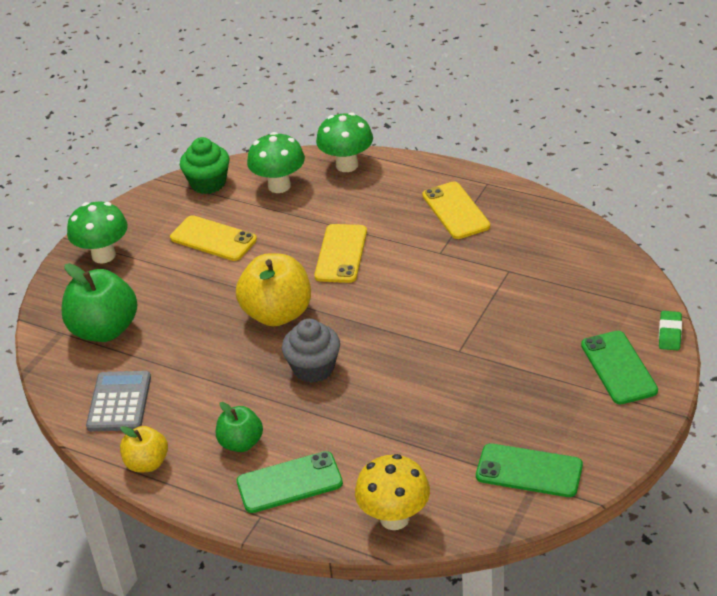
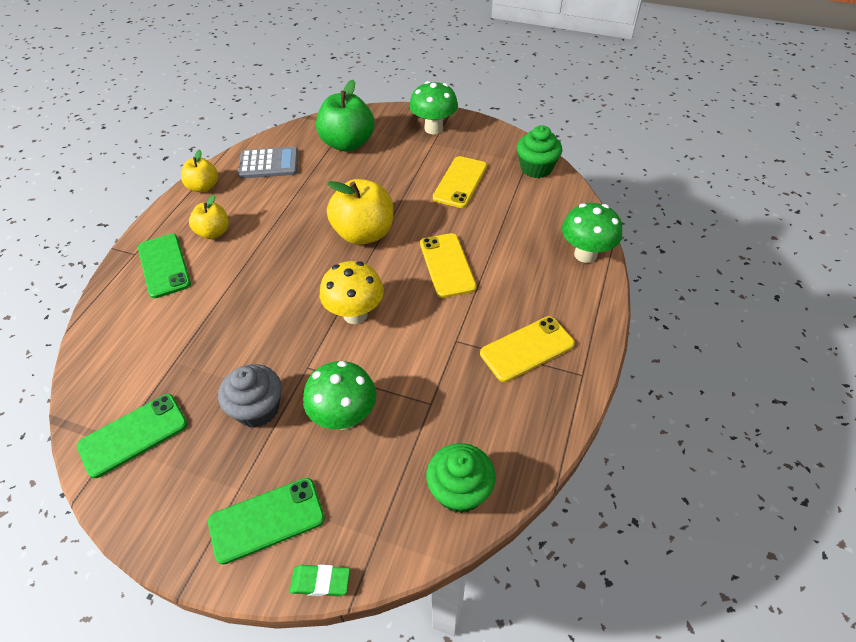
camera: 80 degrees right, 10 degrees up
(241, 443) = (213, 232): green apple -> yellow apple
(279, 186) = (542, 212): green mushroom -> green mushroom (344, 417)
(313, 368) = (293, 264): grey cupcake -> grey cupcake (257, 409)
(341, 254) = (447, 265): yellow phone -> yellow phone turned 75 degrees clockwise
(394, 518) = (106, 336): yellow mushroom -> yellow mushroom (355, 314)
(529, 471) = (133, 435): green phone -> green phone turned 45 degrees clockwise
(593, 257) = (459, 490): none -> green cupcake

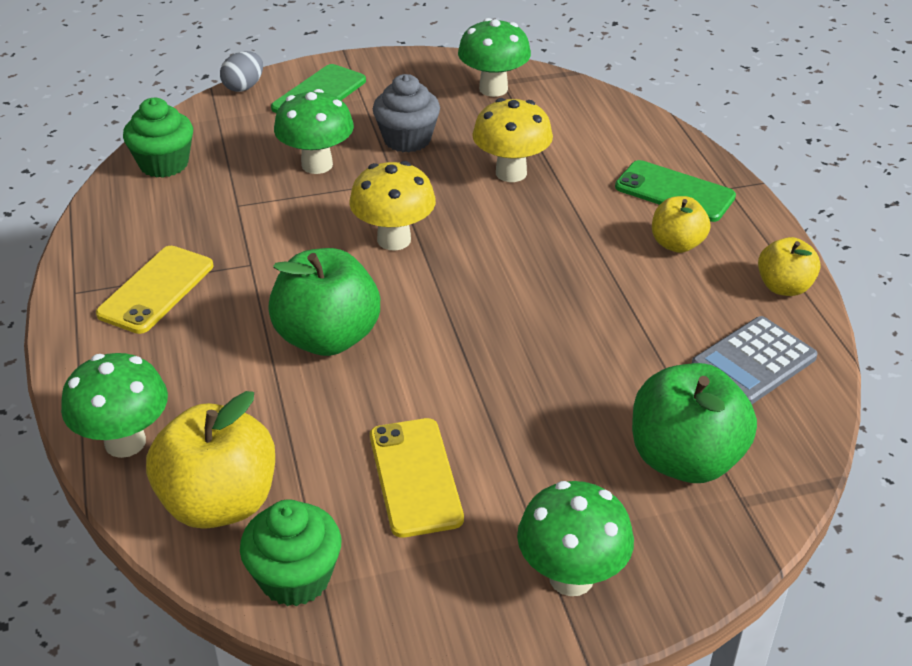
camera: 145 degrees right, 10 degrees down
(133, 435) = (493, 89): green phone -> green mushroom
(230, 332) = (511, 173): none -> yellow mushroom
(320, 582) = (244, 87): green eraser -> grey egg
(364, 233) = (484, 327): yellow apple -> yellow apple (219, 503)
(447, 265) = (327, 338): yellow phone -> green apple

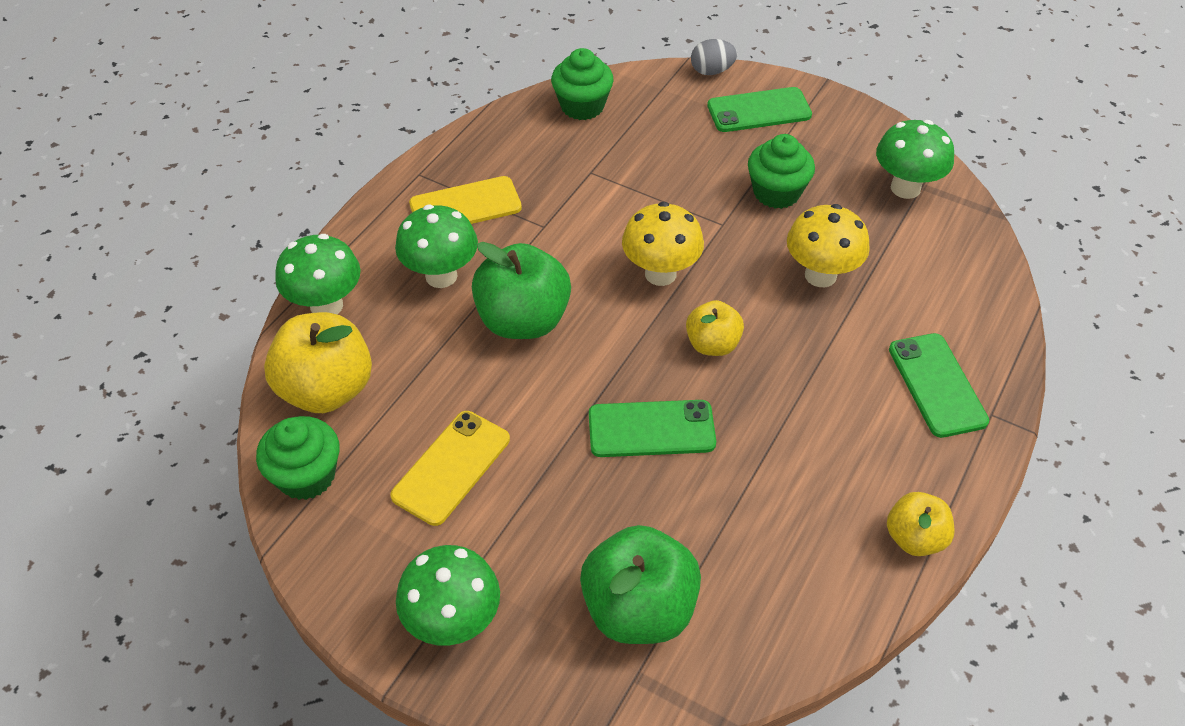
camera: 45 degrees right, 10 degrees up
(317, 165) = (683, 173): green mushroom -> green mushroom (441, 276)
(407, 139) = (776, 192): grey cupcake -> green cupcake
(531, 342) = (651, 429): none -> green phone
(677, 244) = (874, 433): yellow apple -> yellow apple (712, 344)
(753, 361) = (797, 579): grey calculator -> none

